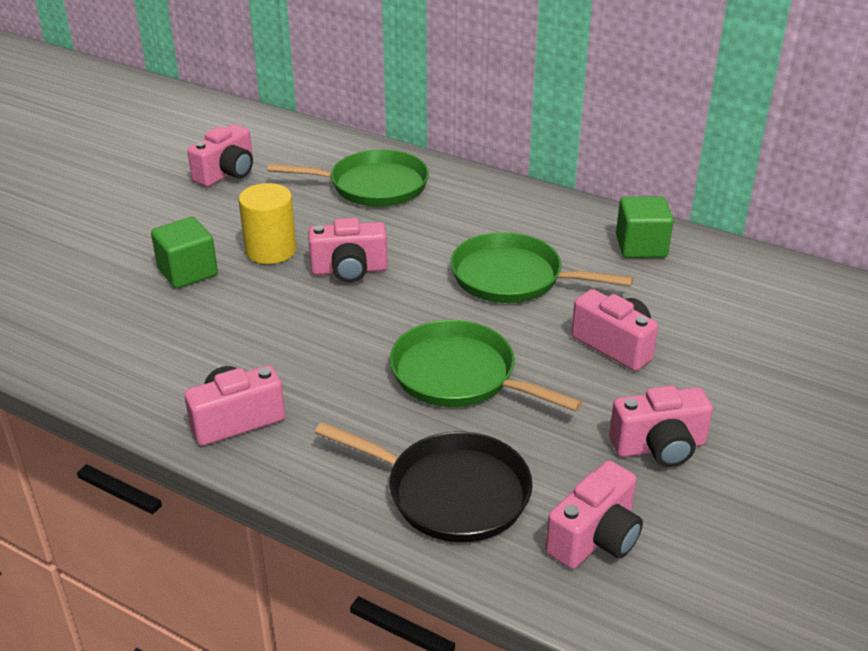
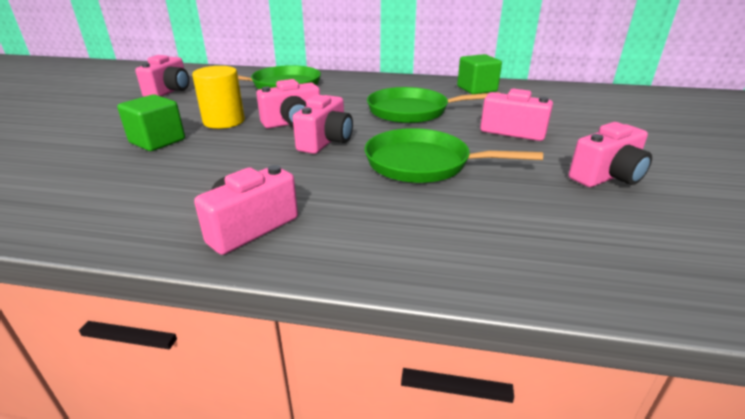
camera: 20 degrees left, 5 degrees down
(451, 492) = (489, 239): black pan -> none
(595, 538) = (638, 245): pink camera -> pink camera (326, 142)

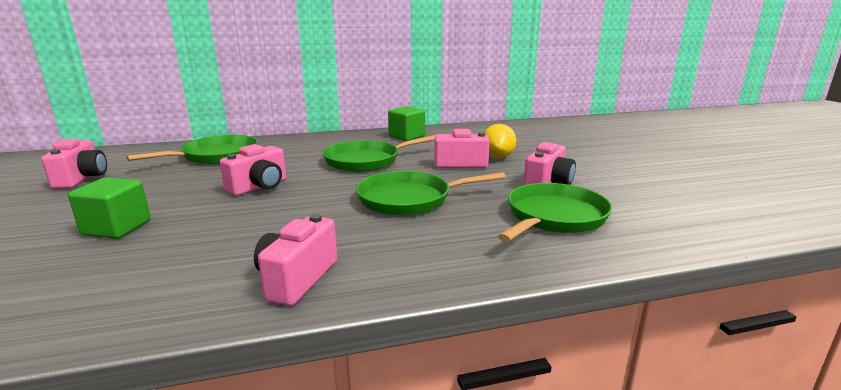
camera: 25 degrees left, 10 degrees down
(224, 121) = (181, 197): yellow cylinder -> none
(326, 142) = (308, 197): pink camera -> none
(566, 130) = (497, 157): none -> yellow lemon
(581, 223) = (554, 217): none -> green pan

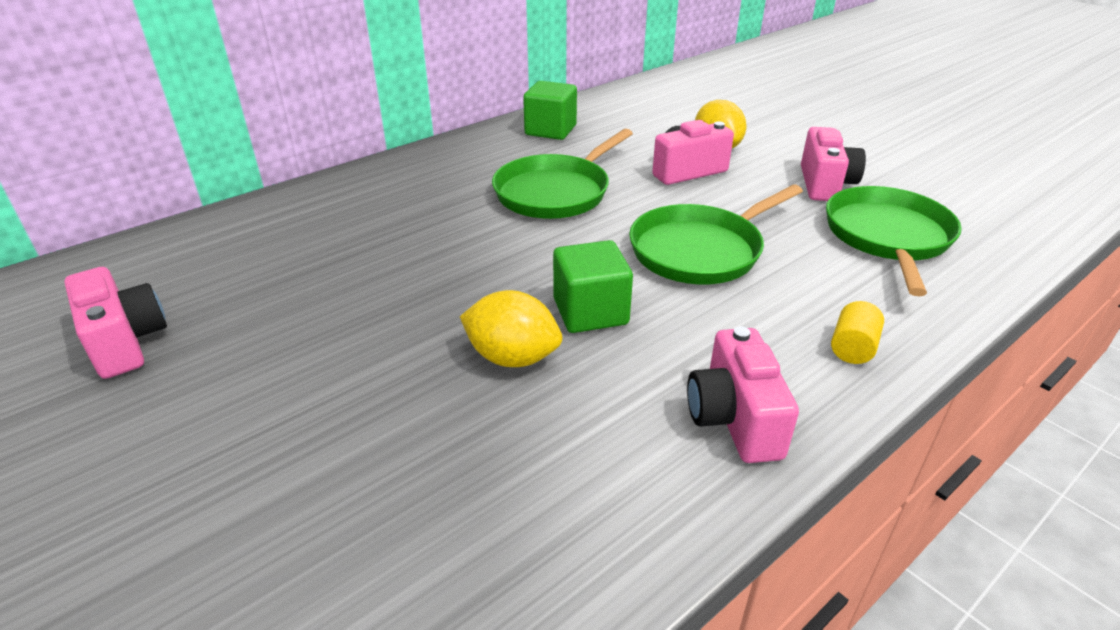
camera: 25 degrees left, 15 degrees up
(117, 228) = (361, 420): green cube -> green cube (590, 312)
(216, 156) = (304, 233): green pan -> none
(226, 221) = (512, 357): none -> yellow lemon
(259, 187) = (469, 281): pink camera -> none
(433, 266) = (852, 348): none -> yellow cylinder

